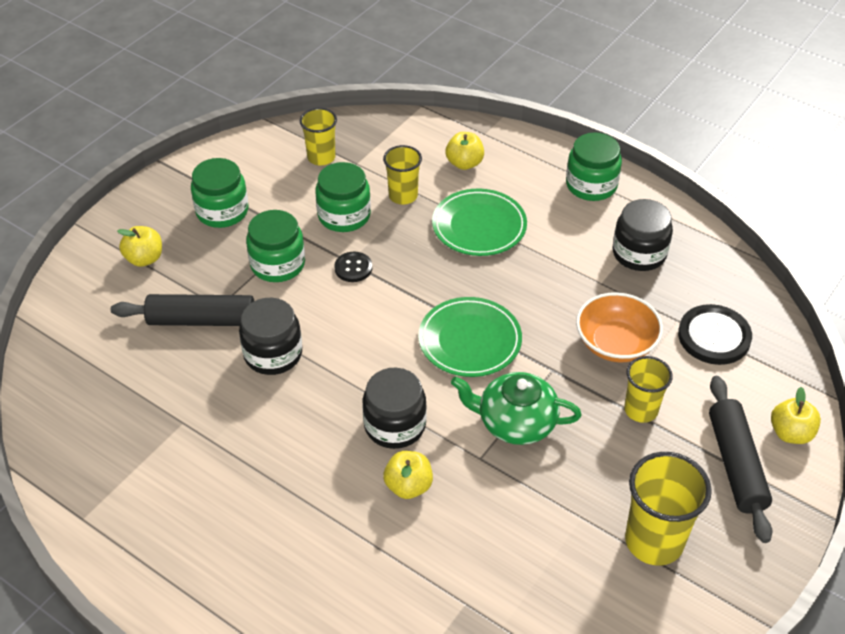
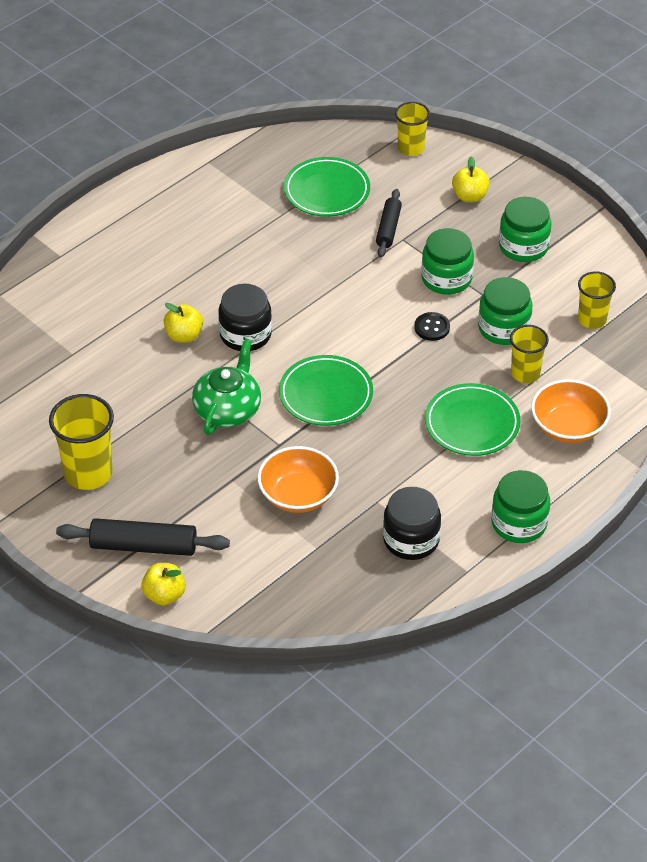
camera: 100 degrees right, 0 degrees up
(138, 384) = (327, 191): none -> green plate
(202, 320) = (388, 228): black rolling pin -> black rolling pin, size x0.64
(273, 354) = (340, 269): black jar -> none
(464, 163) = (568, 427): yellow apple -> orange bowl
(641, 410) = (218, 495): yellow cup -> yellow cup (411, 148)
(714, 336) = (289, 570): black button -> none

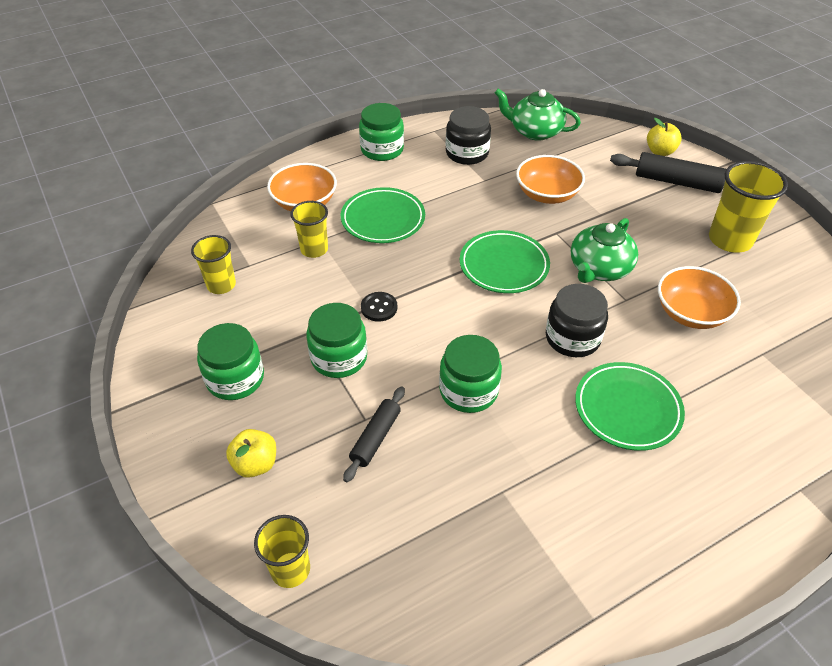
camera: 165 degrees left, 0 degrees up
(135, 380) = (690, 313): none -> orange bowl
(184, 335) = (639, 350): yellow apple -> none
(327, 191) = (433, 517): green plate -> green plate (627, 409)
(333, 598) = (535, 131): none -> green teapot
(503, 328) = (309, 293): green jar -> green jar (468, 391)

